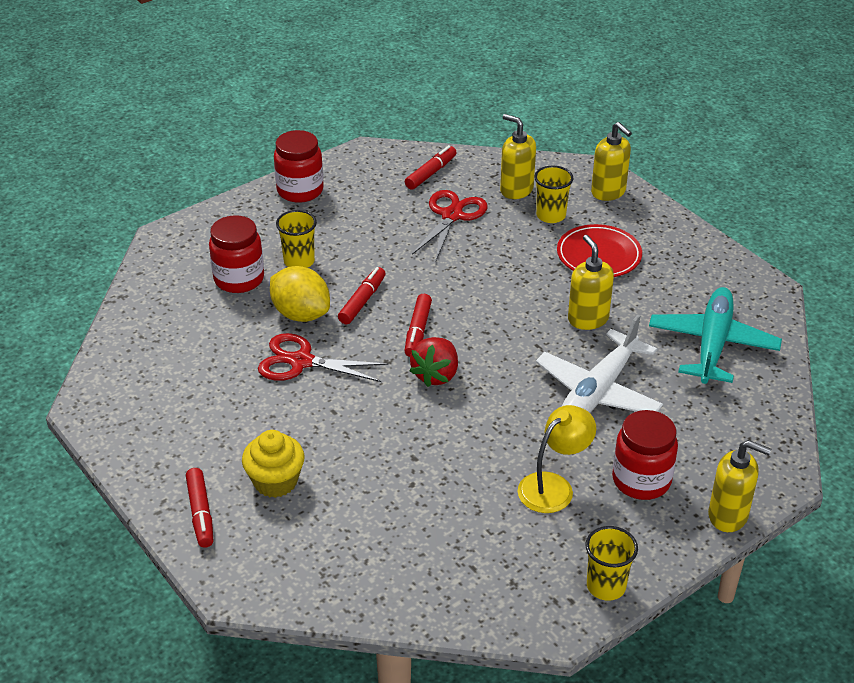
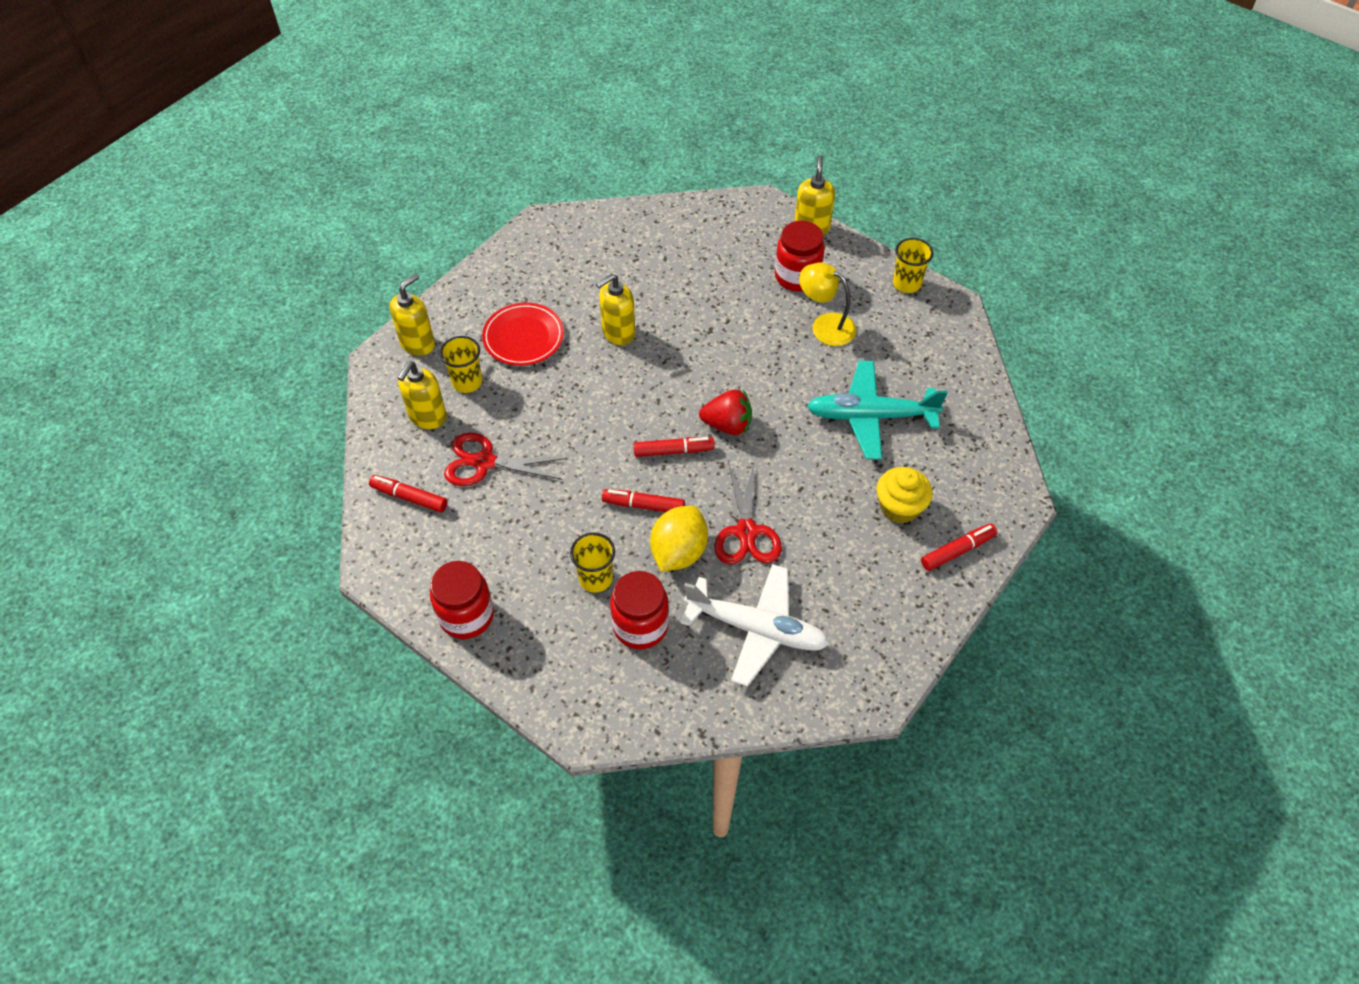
camera: 105 degrees left, 15 degrees up
(598, 391) = (708, 313): white plane -> white plane (756, 629)
(712, 344) = (626, 251): turquoise plane -> turquoise plane (870, 416)

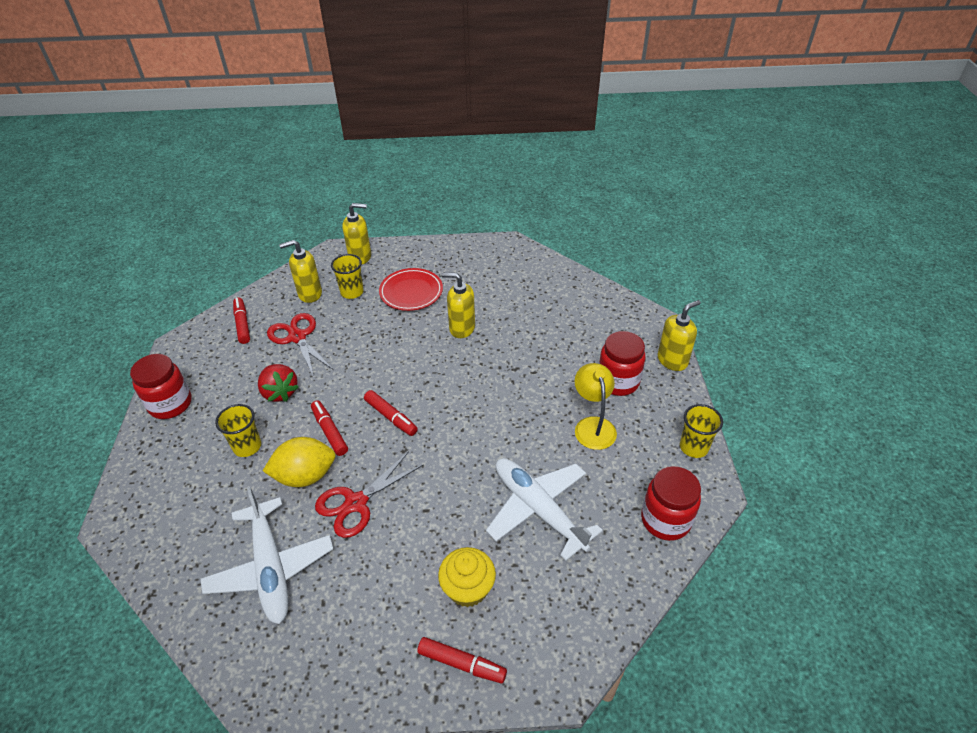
camera: 50 degrees right, 10 degrees down
(640, 626) = (224, 496): red jar -> red jar (665, 520)
(727, 425) = (442, 430): red strawberry -> red strawberry (280, 392)
(870, 416) = (538, 509): turquoise plane -> white plane

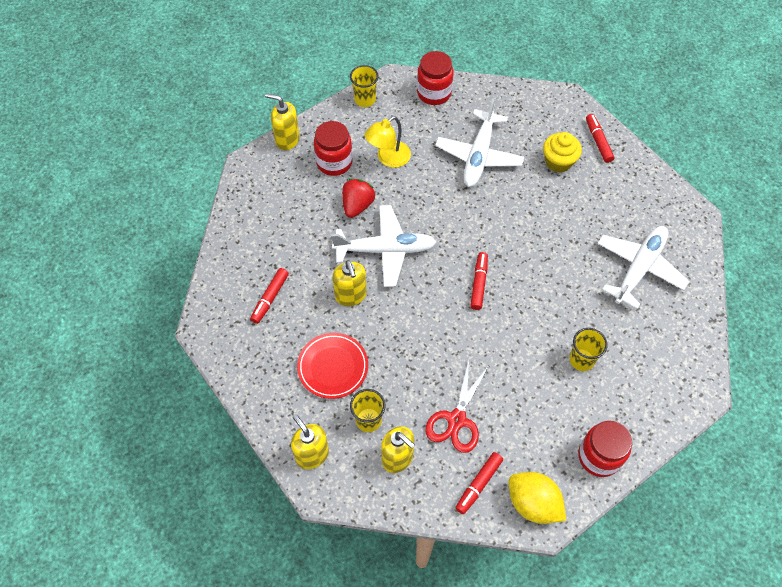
camera: 125 degrees left, 15 degrees up
(280, 392) = (520, 381): red strawberry -> red strawberry (357, 205)
(305, 476) = (569, 301): yellow lemon -> yellow lemon (533, 503)
(329, 431) = (524, 314): red marker -> red marker (270, 298)
(356, 503) = (560, 254): red scissors -> none
(486, 370) = (385, 250): none -> white plane

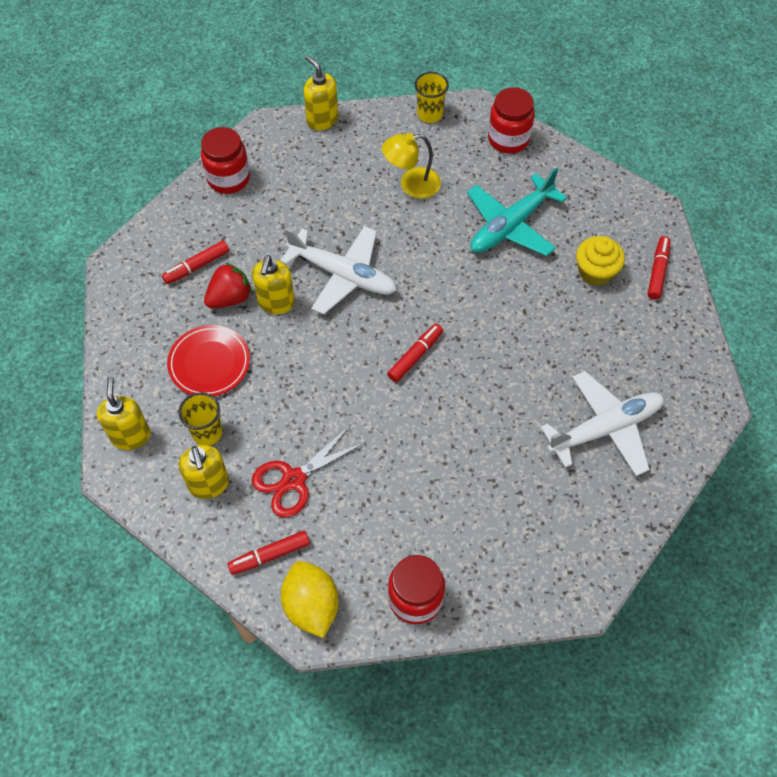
camera: 30 degrees right, 0 degrees up
(334, 162) = (353, 163): red jar -> red jar (228, 179)
(357, 205) = (346, 217): red strawberry -> red strawberry (230, 298)
(479, 155) = (511, 225): white plane -> turquoise plane
(581, 360) = (469, 490): yellow cup -> none

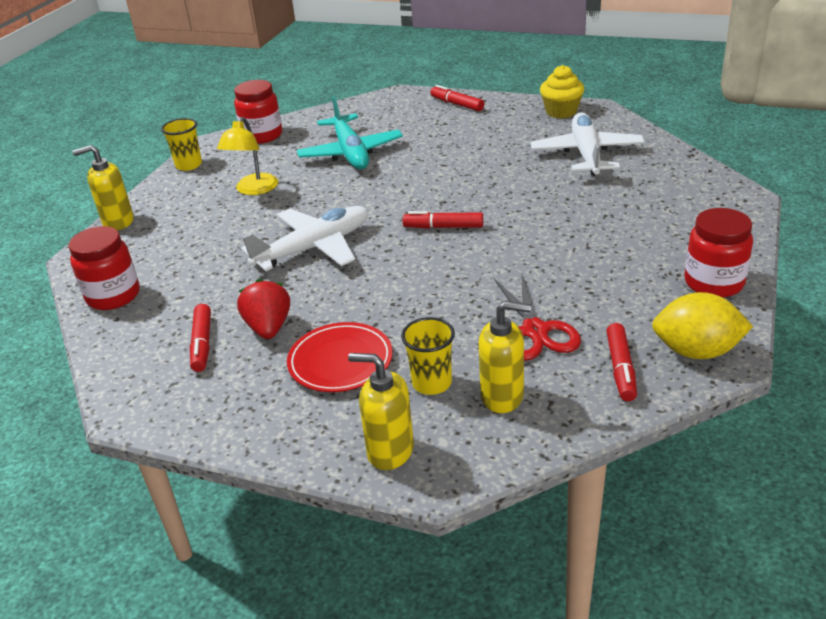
camera: 60 degrees left, 25 degrees down
(276, 303) = (306, 297): yellow soap dispenser -> none
(415, 356) = (443, 227): red marker -> red marker turned 60 degrees counterclockwise
(595, 272) = (434, 127): yellow cupcake -> yellow cupcake (561, 112)

